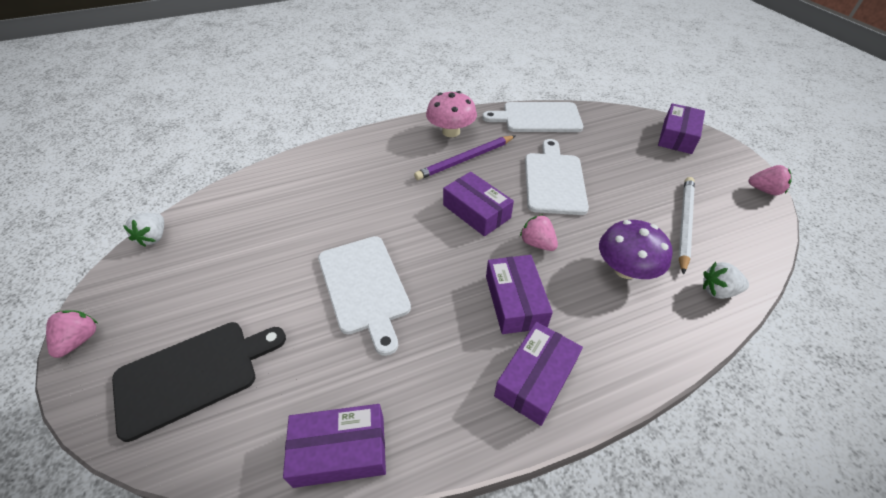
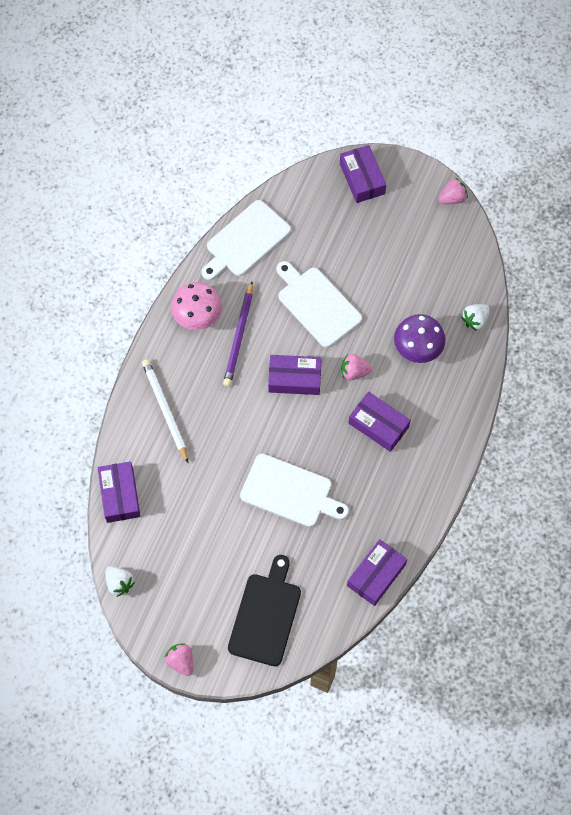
camera: 45 degrees left, 20 degrees up
(535, 378) = (427, 461): purple box -> purple box (120, 495)
(684, 223) = (424, 276): white pencil -> white pencil (165, 410)

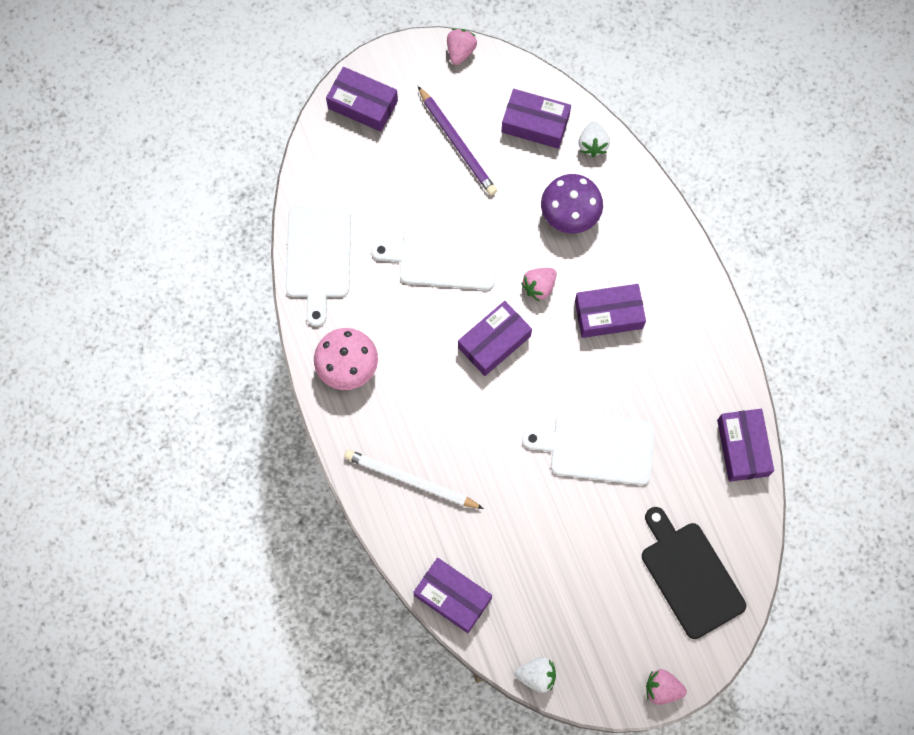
camera: 45 degrees left, 5 degrees up
(239, 336) = (405, 350): purple pencil -> purple pencil (457, 143)
(290, 492) = (597, 447): white cutting board -> white cutting board turned 150 degrees counterclockwise
(453, 278) = (535, 123): none -> purple box

